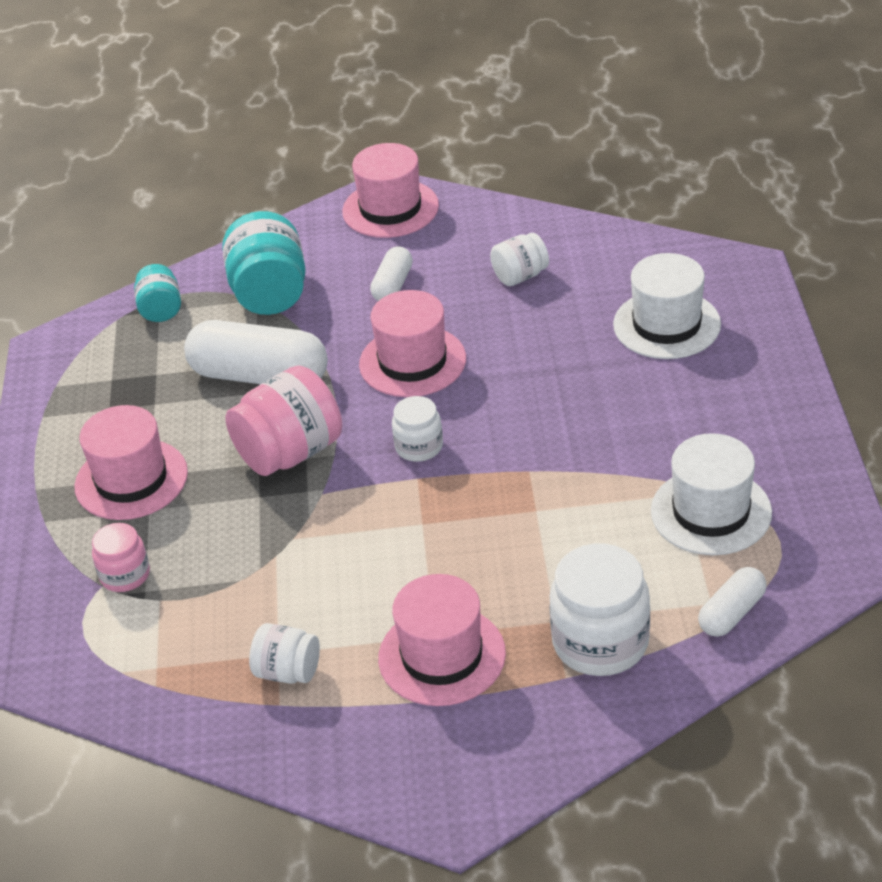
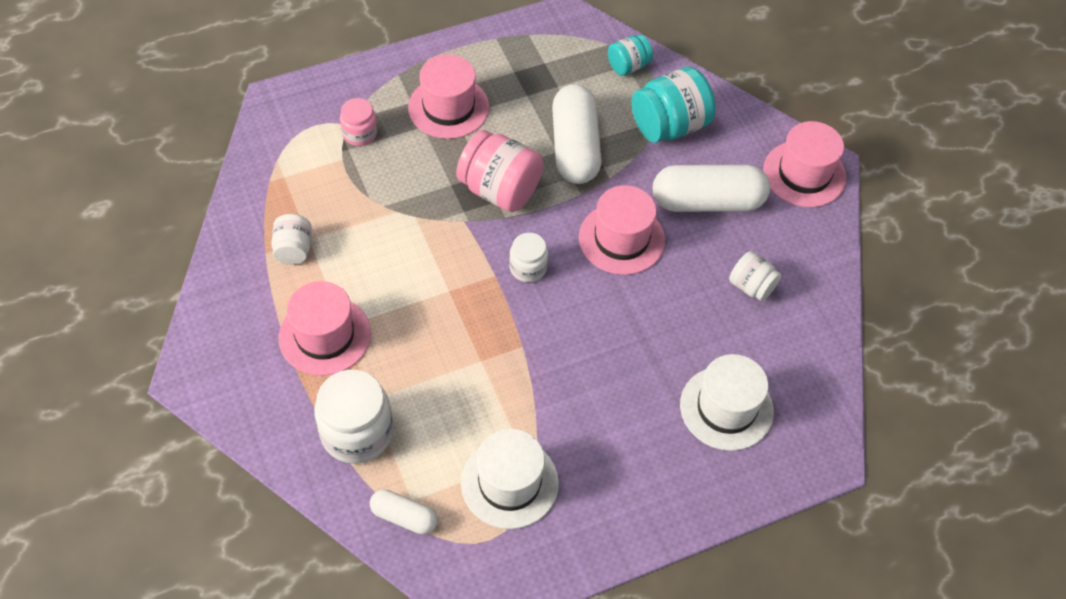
camera: 65 degrees right, 15 degrees up
(392, 285) = (707, 201): white capsule -> white capsule, size x1.91

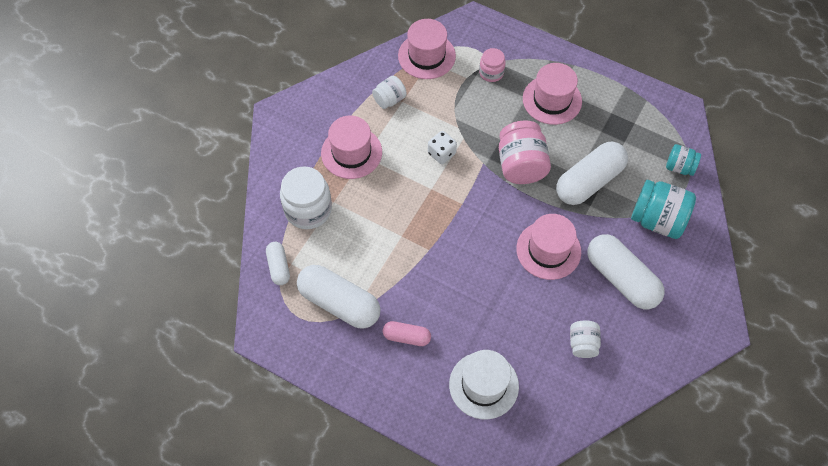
camera: 55 degrees right, 5 degrees up
(414, 250) = (441, 153): none -> white dice
(509, 483) = (339, 303): white hat -> white capsule
(528, 268) = (482, 216): white jar -> none
(610, 442) = (406, 337): none -> pink capsule
(804, 174) = (699, 320): pink hat -> pink hat (426, 56)

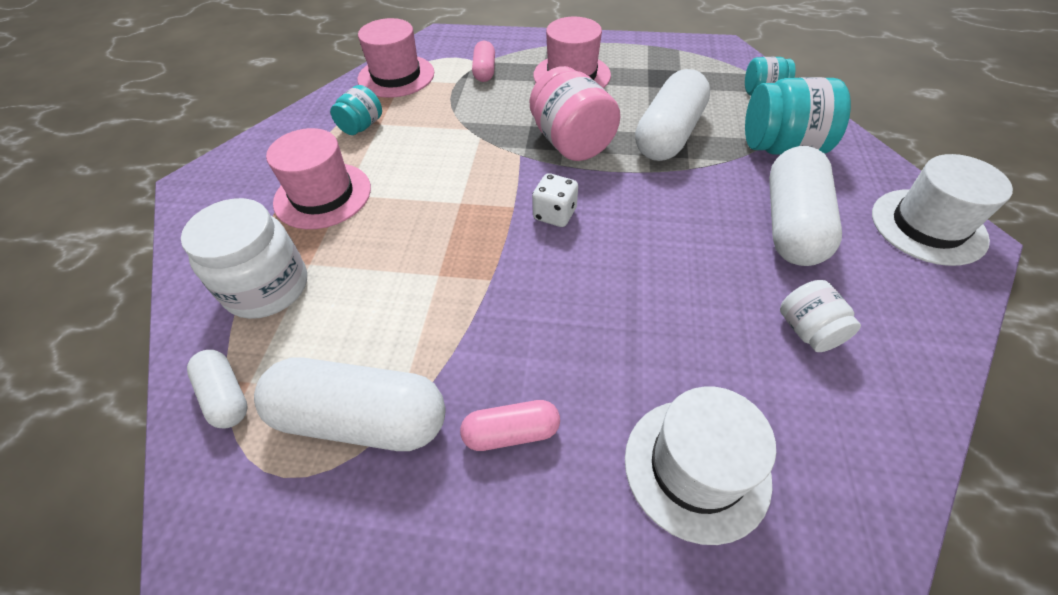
camera: 20 degrees left, 10 degrees down
(389, 100) = (361, 126): white jar -> turquoise jar
(441, 153) = (457, 160): white dice -> white dice (554, 214)
(491, 73) = (484, 71): pink jar -> pink capsule
(548, 250) = (669, 223): pink hat -> none
(621, 278) = (792, 224): white capsule -> white capsule turned 75 degrees clockwise
(703, 311) = (928, 226): none -> white hat

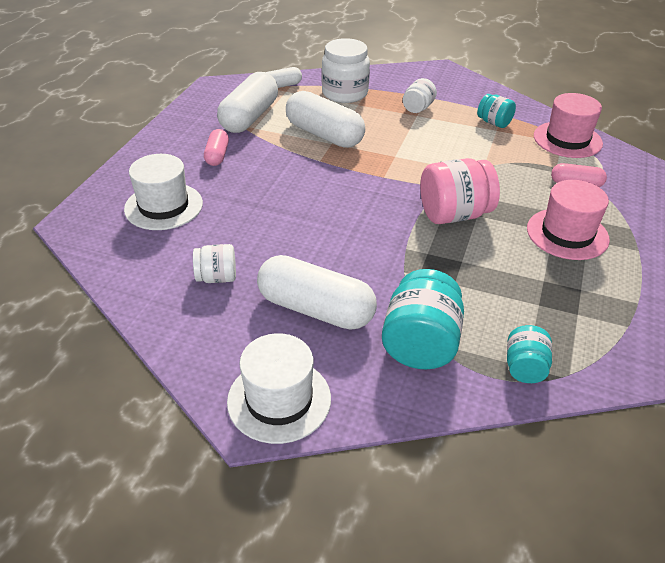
camera: 100 degrees right, 10 degrees down
(323, 195) = (418, 108): pink hat -> white jar
(554, 214) = (369, 192): white dice -> none
(669, 134) = (456, 273): white capsule -> white capsule (324, 135)

